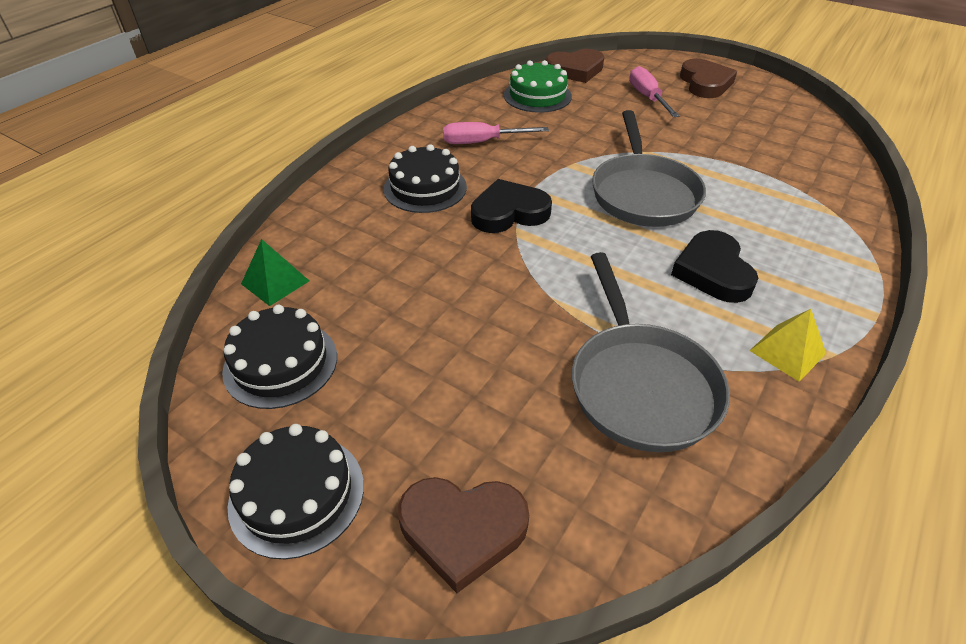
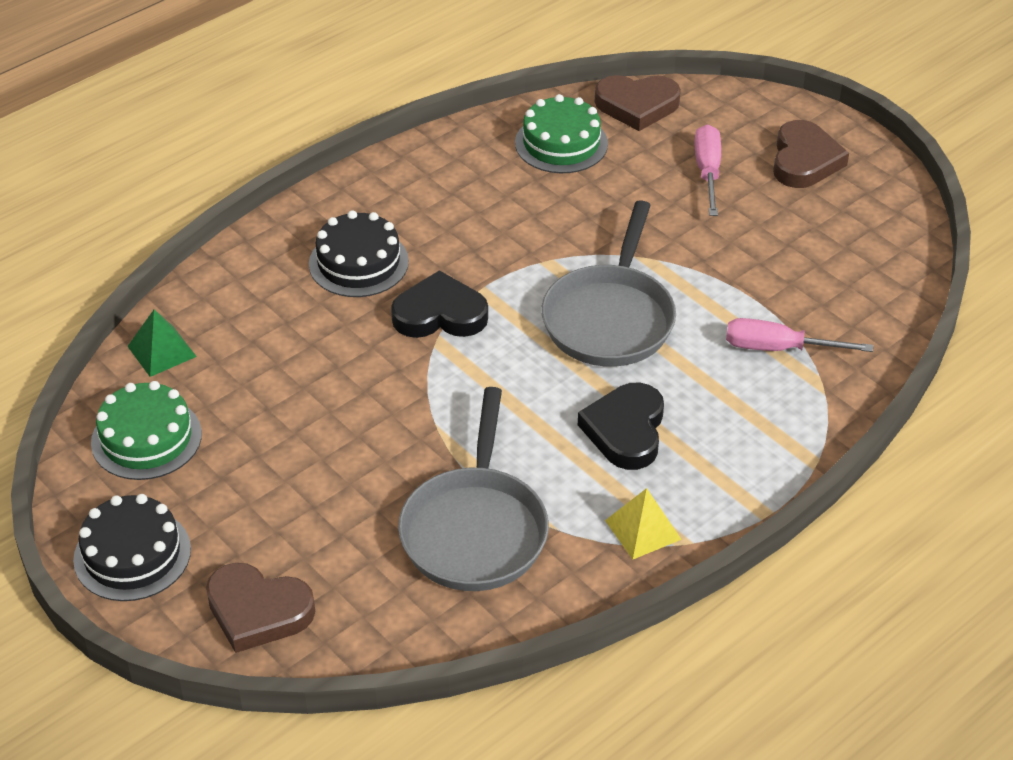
camera: 15 degrees right, 0 degrees up
(280, 363) = (146, 438): black cake -> green cake
(482, 142) = (454, 208): pink screwdriver -> pink screwdriver (778, 348)

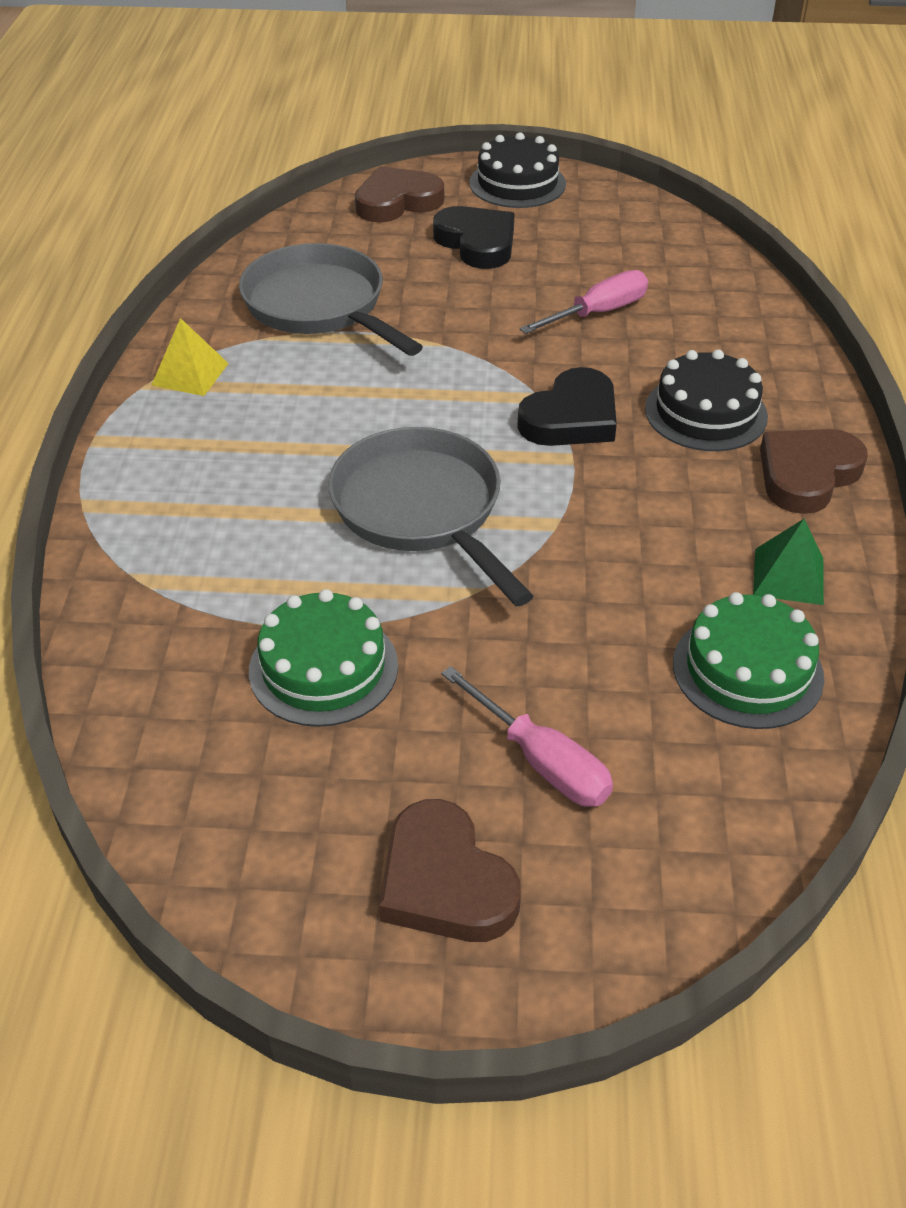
camera: 135 degrees right, 0 degrees up
(146, 438) = (622, 228): green cake -> green cake (323, 668)
(161, 351) = (714, 271): green pyramid -> green pyramid (788, 576)
(625, 430) = (287, 429): black heart -> black heart (477, 243)
(637, 105) = (754, 802): brown heart -> brown heart (807, 475)
(778, 348) = (221, 589): pink screwdriver -> pink screwdriver (598, 313)

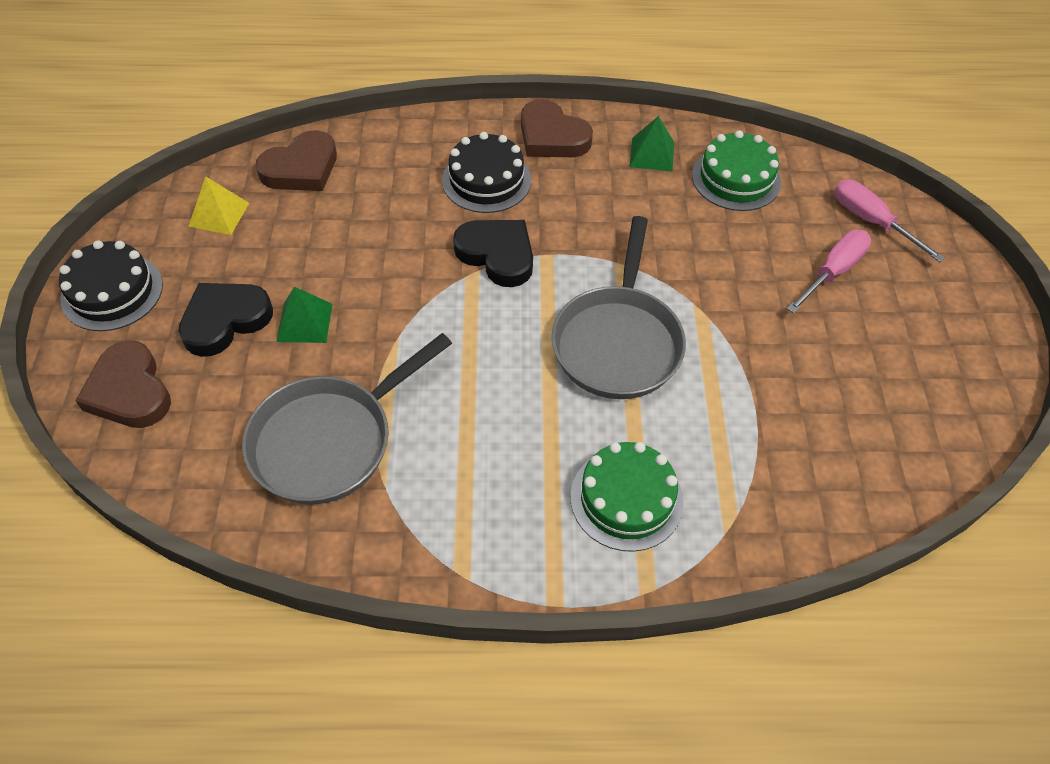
camera: 95 degrees left, 10 degrees up
(190, 374) = (445, 538): yellow pyramid -> yellow pyramid (219, 214)
(323, 668) = (790, 388): green cake -> green cake (626, 499)
(422, 510) = (618, 342): grey pan -> grey pan turned 45 degrees counterclockwise
(445, 882) = (932, 314): brown heart -> brown heart (301, 168)
(471, 287) = (304, 322): none -> green pyramid
(598, 313) = (351, 236): pink screwdriver -> pink screwdriver (871, 221)

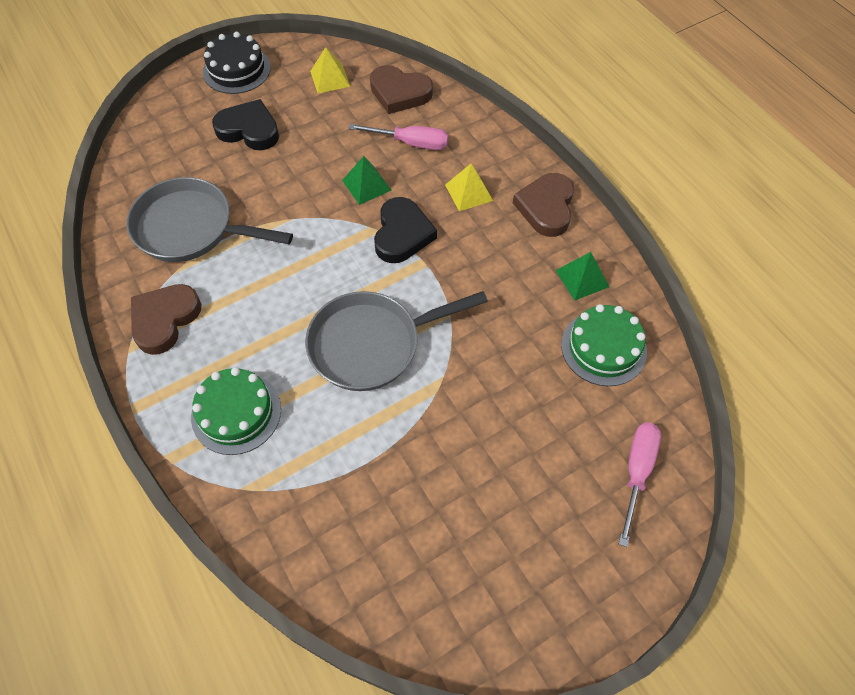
camera: 60 degrees right, 5 degrees up
(129, 391) = (172, 119): brown heart -> brown heart (165, 320)
(304, 322) = (273, 166): green pyramid -> green pyramid (366, 185)
(486, 180) = (468, 192): black cake -> yellow pyramid
(833, 272) = (551, 463): pink screwdriver -> pink screwdriver (411, 143)

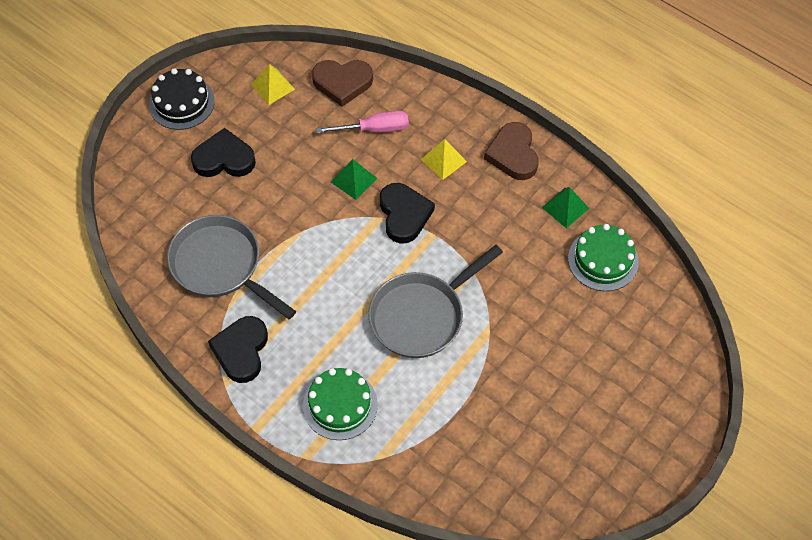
camera: 20 degrees left, 0 degrees up
(165, 320) = (241, 351): brown heart -> black heart
(191, 228) = (220, 265): grey pan -> grey pan turned 45 degrees clockwise
(636, 472) = (661, 347): pink screwdriver -> none

